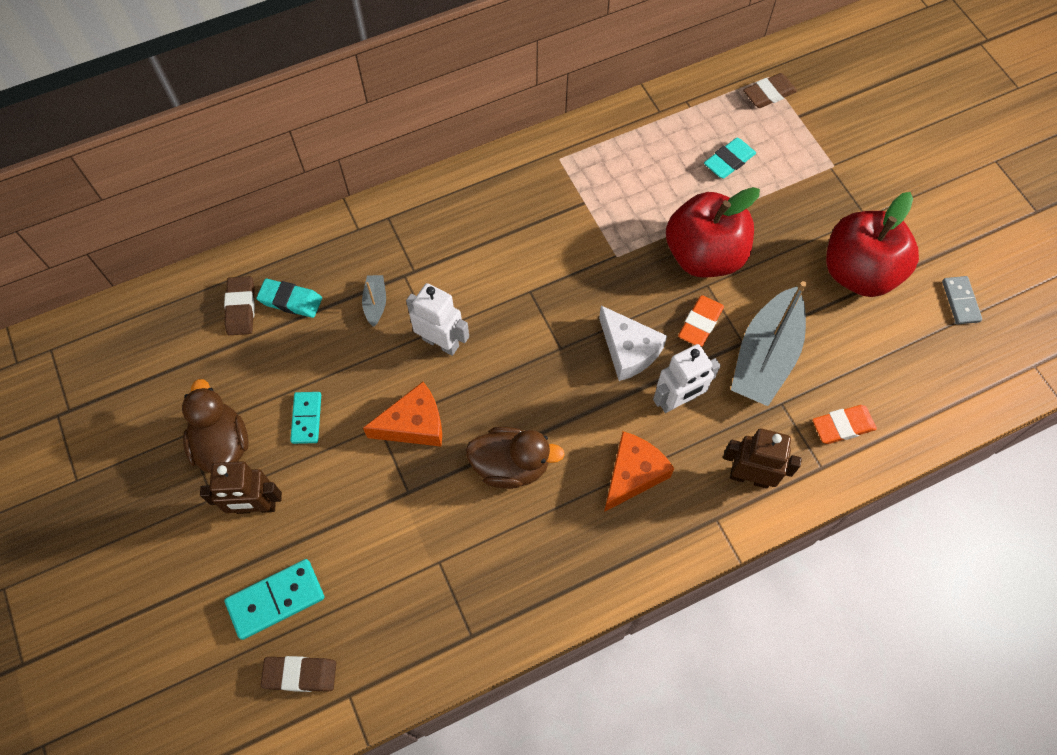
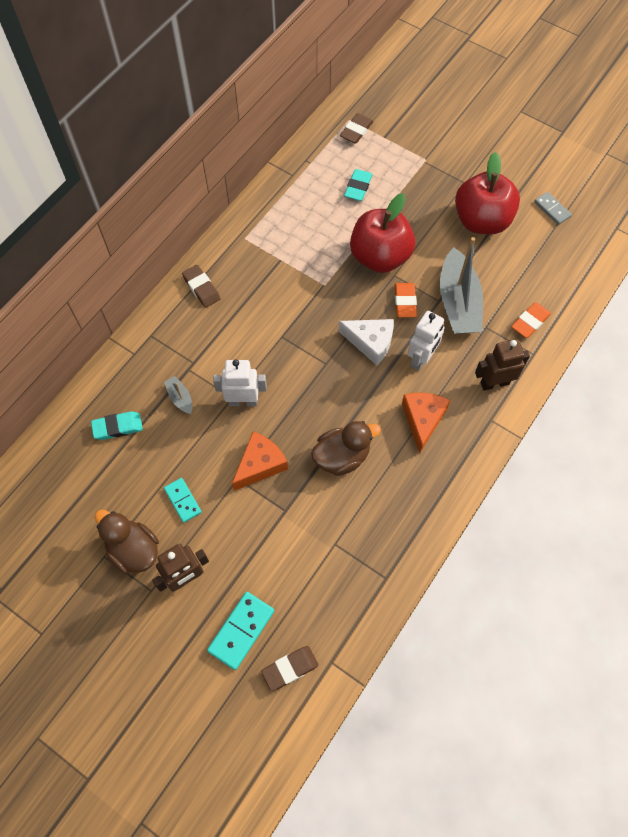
camera: 30 degrees left, 0 degrees up
(241, 308) = (84, 451): brown eraser -> brown eraser (201, 288)

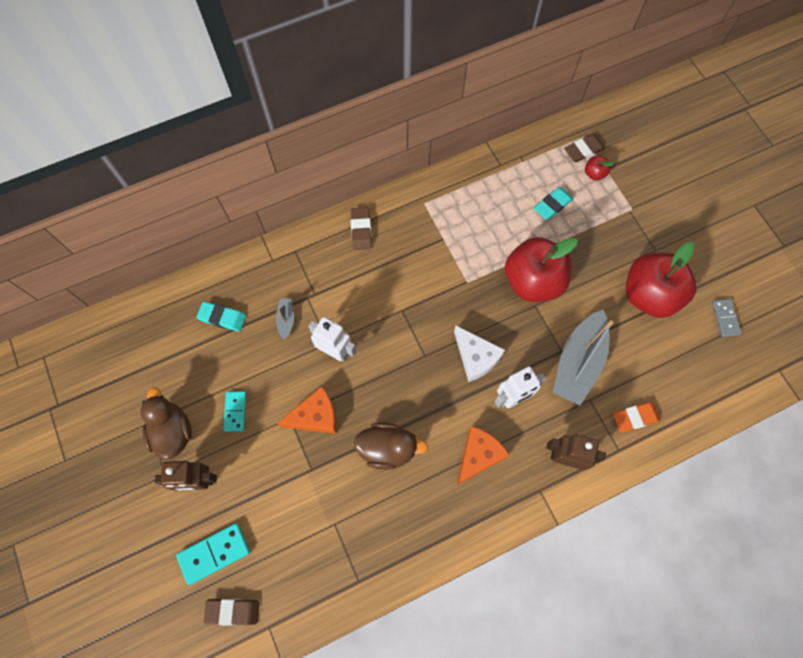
camera: 30 degrees right, 5 degrees up
(377, 146) = (594, 174): none -> red apple
(405, 302) = (529, 336): orange eraser -> none

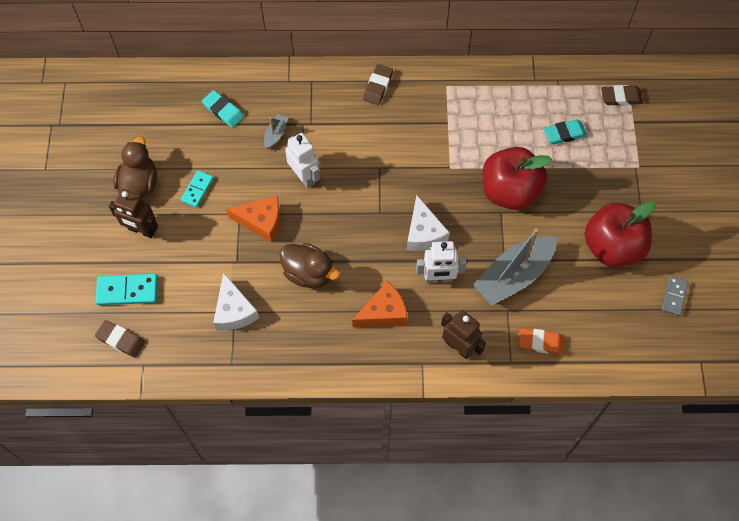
camera: 25 degrees right, 5 degrees down
(334, 523) = (234, 311): none -> white cheese
(594, 174) = (620, 122): red apple -> none

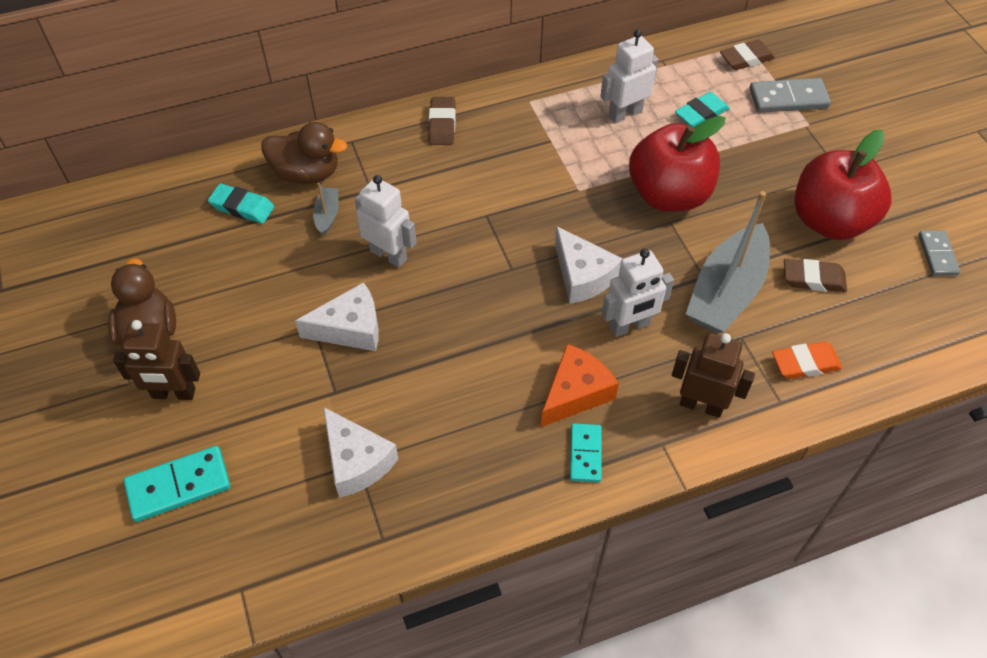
camera: 20 degrees left, 10 degrees down
(121, 340) = (191, 563): brown eraser -> brown eraser (813, 279)
(197, 190) = (240, 315): turquoise domino -> turquoise domino (585, 454)
(261, 221) = (350, 328): orange cheese -> white cheese
(308, 273) = (446, 375): brown duck -> brown duck (307, 173)
(509, 117) = (625, 114): none -> white robot
(635, 141) = (788, 98): none -> grey domino

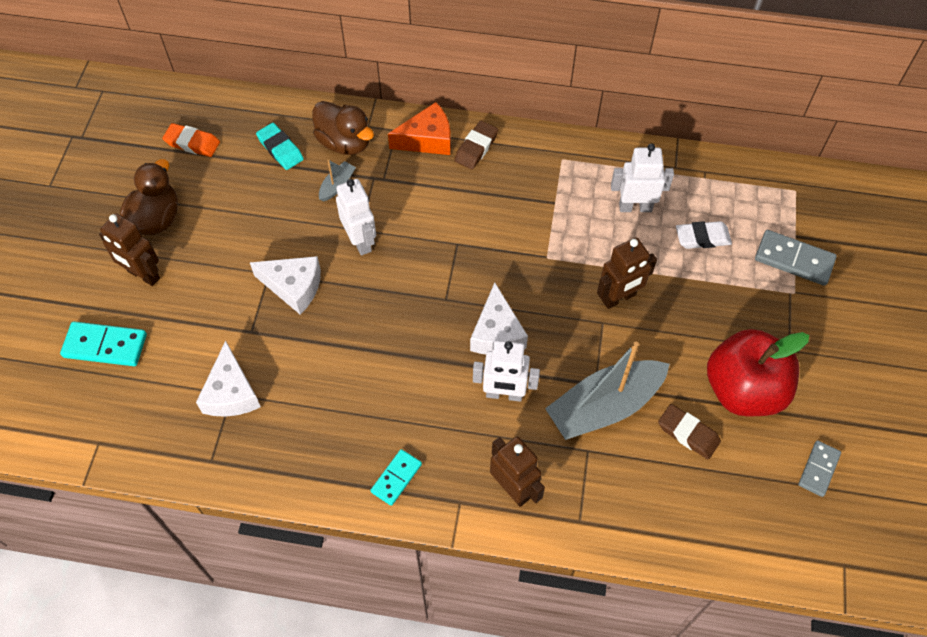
camera: 30 degrees right, 5 degrees up
(575, 393) = (423, 426): orange cheese -> orange cheese (427, 139)
(668, 195) = (619, 298): red apple -> brown robot
(701, 114) = (702, 238): turquoise eraser -> white eraser
(746, 59) = (783, 204): brown eraser -> none
(805, 363) = (624, 501): orange eraser -> orange eraser (192, 143)

